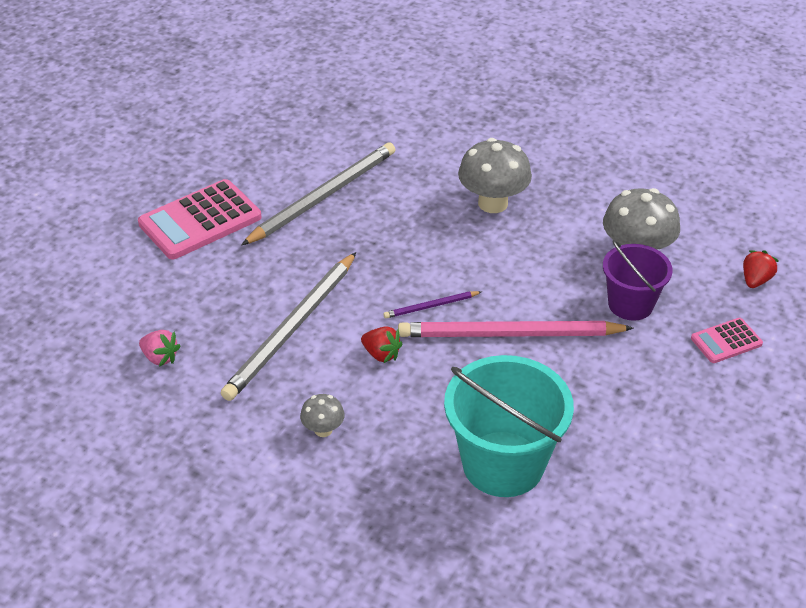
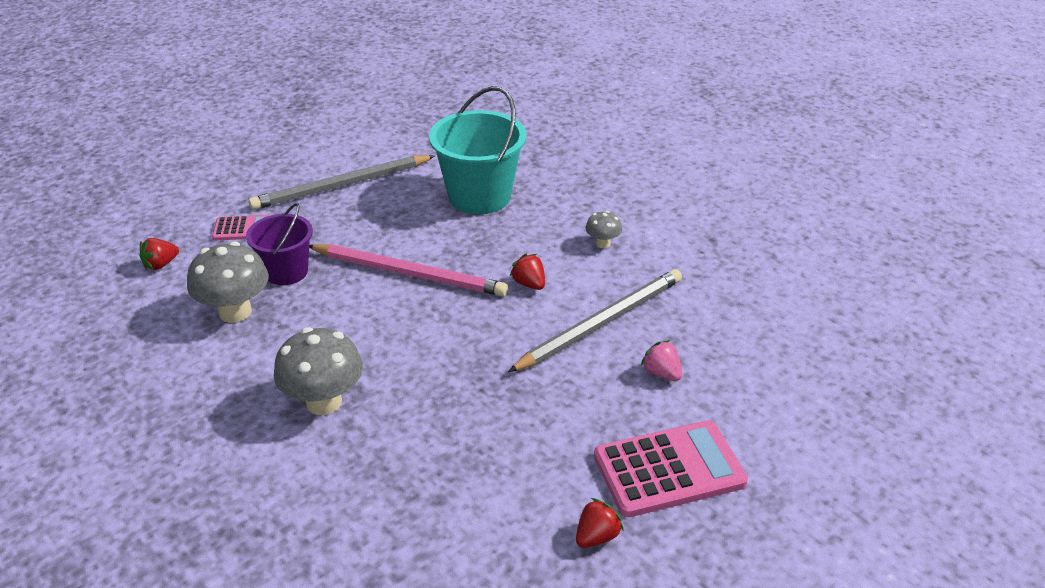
camera: 160 degrees left, 5 degrees down
(160, 357) = (732, 327): pink strawberry -> pink strawberry (662, 373)
(242, 169) = (597, 536): none -> red strawberry
(323, 196) = (508, 464): grey pencil -> grey pencil (341, 186)
(431, 306) = (462, 312): purple pencil -> none

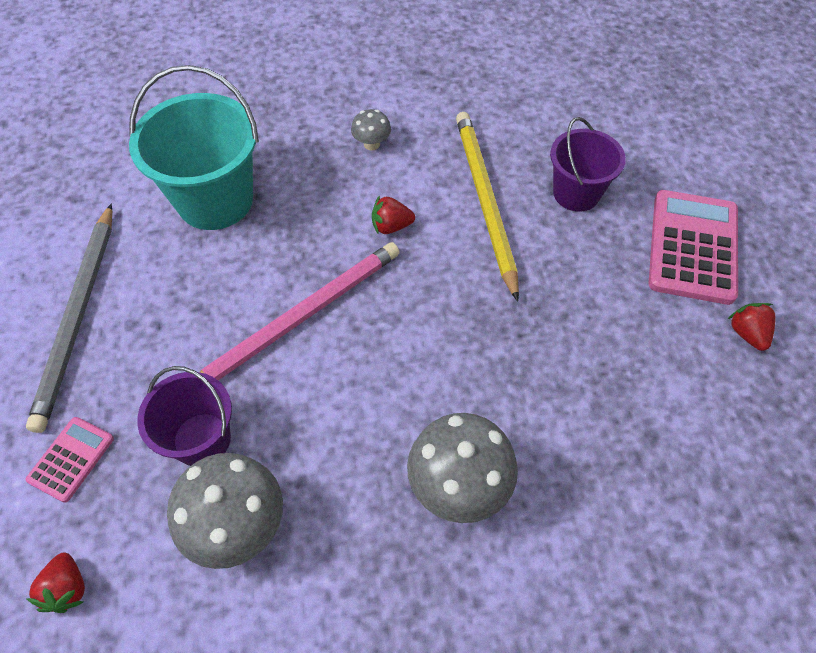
camera: 60 degrees left, 20 degrees up
(601, 323) = (485, 201): grey pencil -> yellow pencil
(662, 373) = (576, 193): pink strawberry -> purple bucket

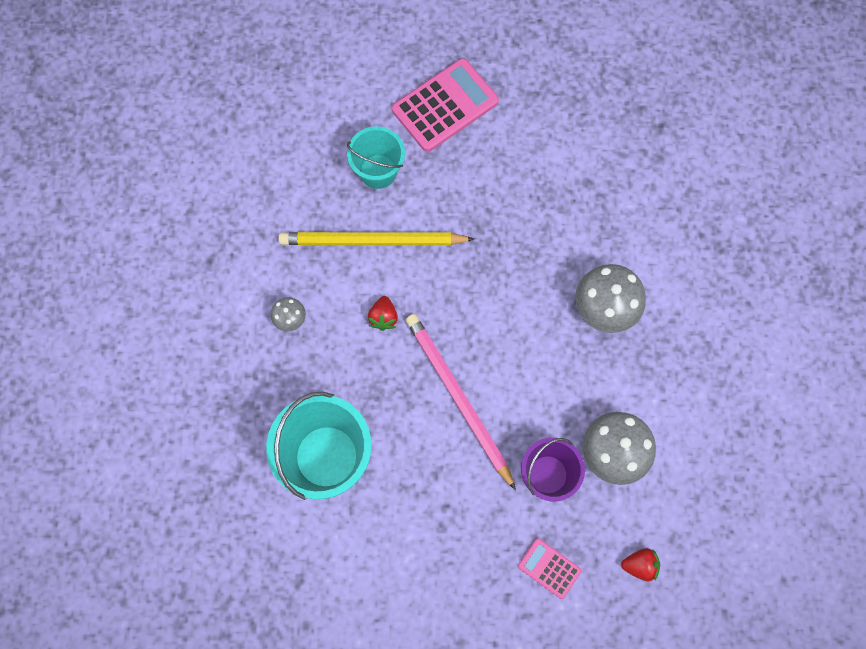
camera: 80 degrees left, 15 degrees up
(78, 316) = (427, 570): grey pencil -> none
(576, 193) = (378, 171): purple bucket -> turquoise bucket
(693, 247) = (445, 106): pink calculator -> pink calculator turned 120 degrees clockwise
(747, 333) = (522, 97): red strawberry -> none

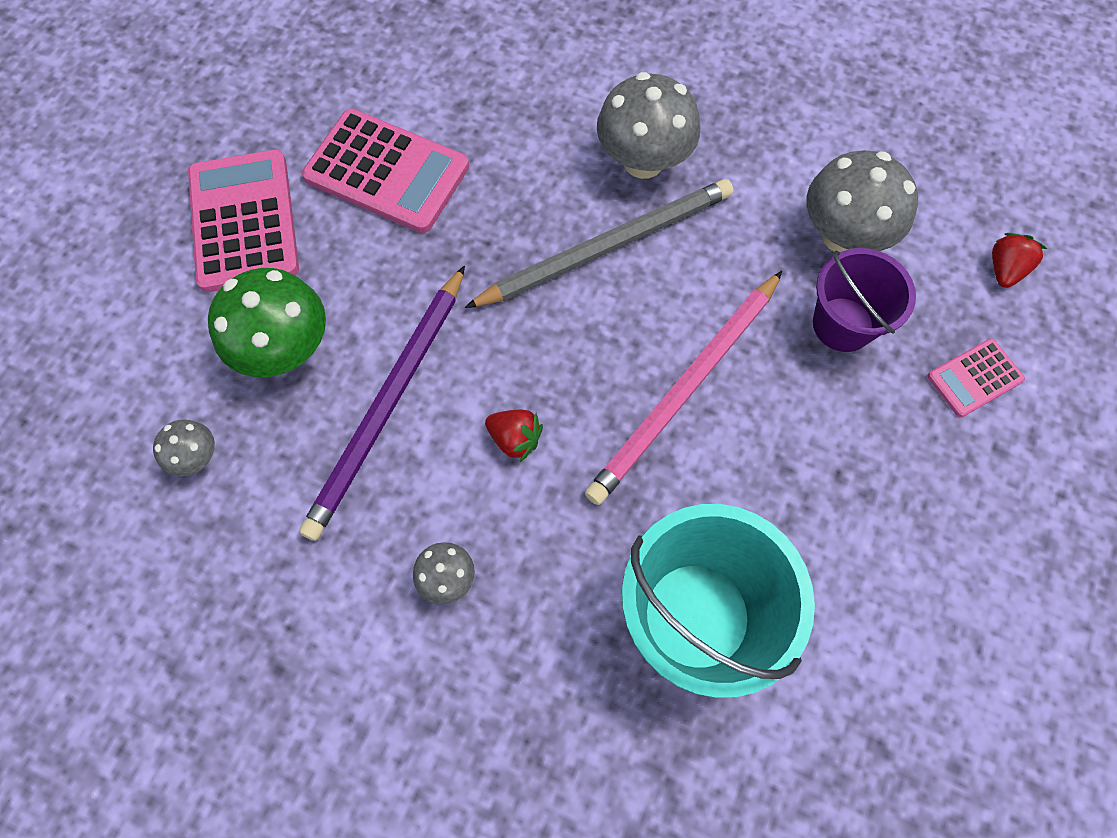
camera: 65 degrees left, 5 degrees down
(297, 161) = (197, 457): none -> grey mushroom
(372, 241) = (388, 404): yellow pencil -> purple pencil
(378, 171) = (286, 350): turquoise bucket -> green mushroom
(458, 398) = (685, 389): pink pencil -> pink pencil turned 45 degrees counterclockwise
(517, 164) = (387, 172): none -> pink calculator
(531, 313) = (607, 247): none -> grey pencil

